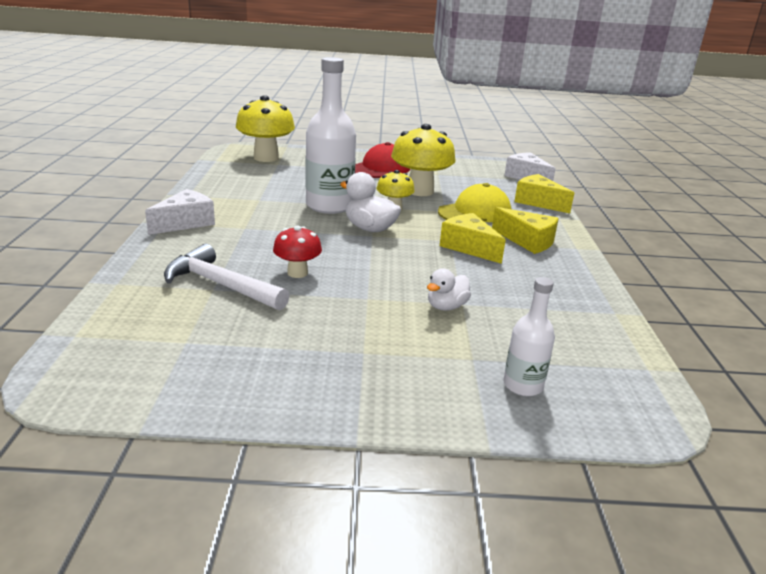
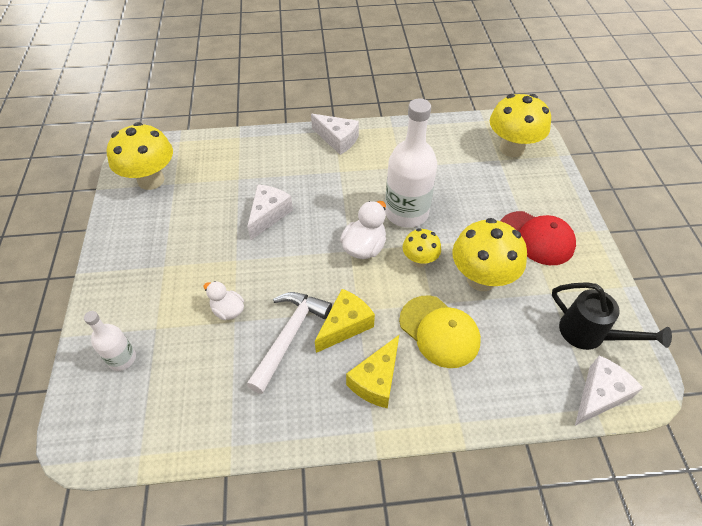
camera: 85 degrees right, 25 degrees up
(160, 365) = (151, 180): none -> yellow mushroom
(220, 285) = (244, 181): white hammer -> white hammer (289, 336)
(297, 273) = (268, 215): red mushroom -> white cheese
(477, 171) = (590, 335): none -> black watering can
(538, 202) = (504, 402): yellow cheese -> none

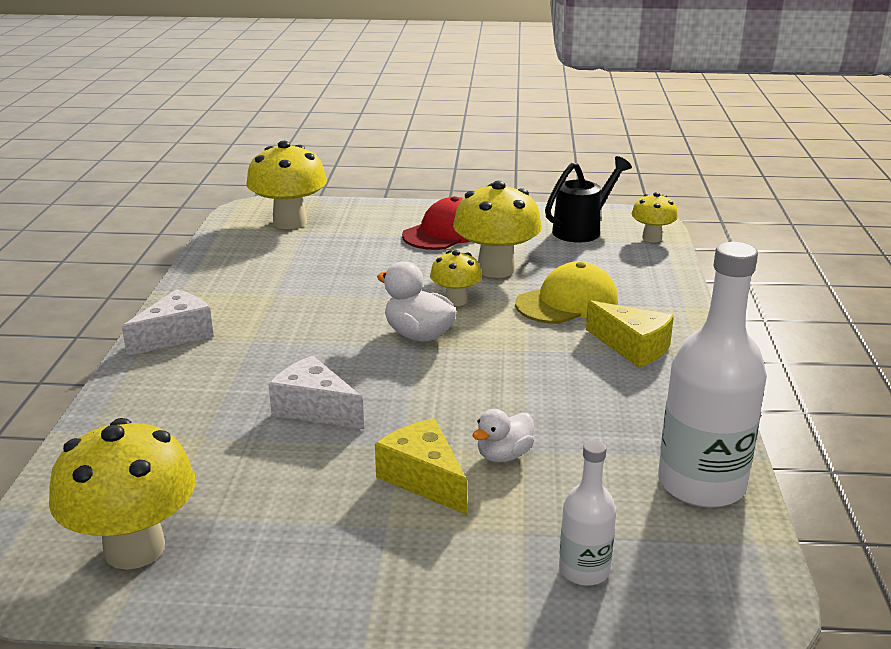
camera: 80 degrees left, 25 degrees down
(289, 336) = (560, 403): white hammer -> none
(345, 325) = (549, 360): yellow cheese -> yellow cheese (424, 479)
(406, 213) = (368, 299): white bottle -> white bottle (701, 484)
(599, 395) = (652, 238): white cheese -> yellow mushroom

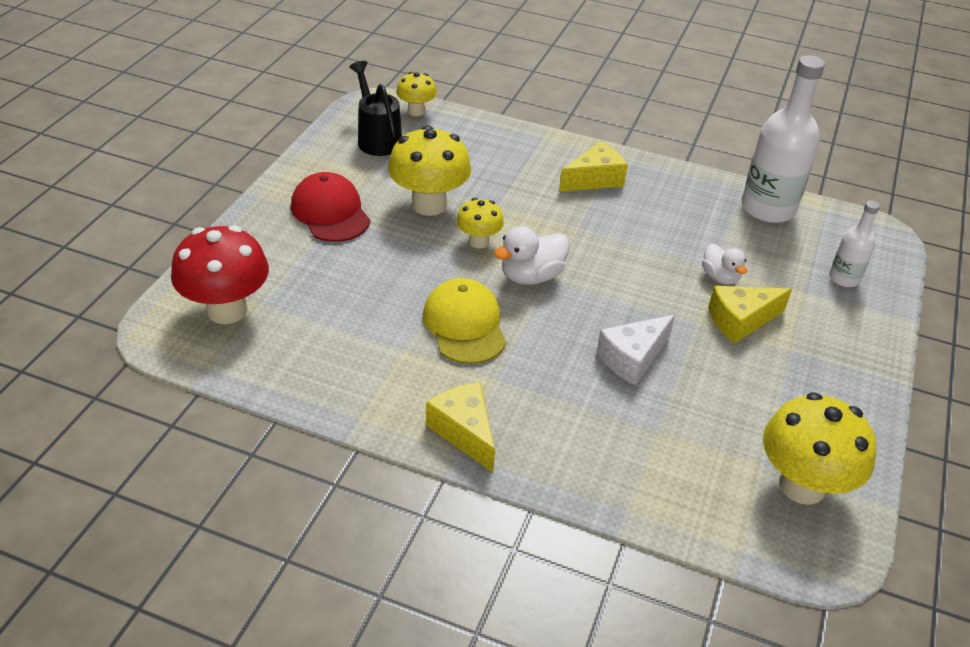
camera: 75 degrees left, 15 degrees up
(176, 335) = (464, 432): white cheese -> yellow cheese
(290, 222) = (227, 310): yellow mushroom -> red mushroom
(567, 302) = (510, 186): yellow cap -> yellow cap (465, 325)

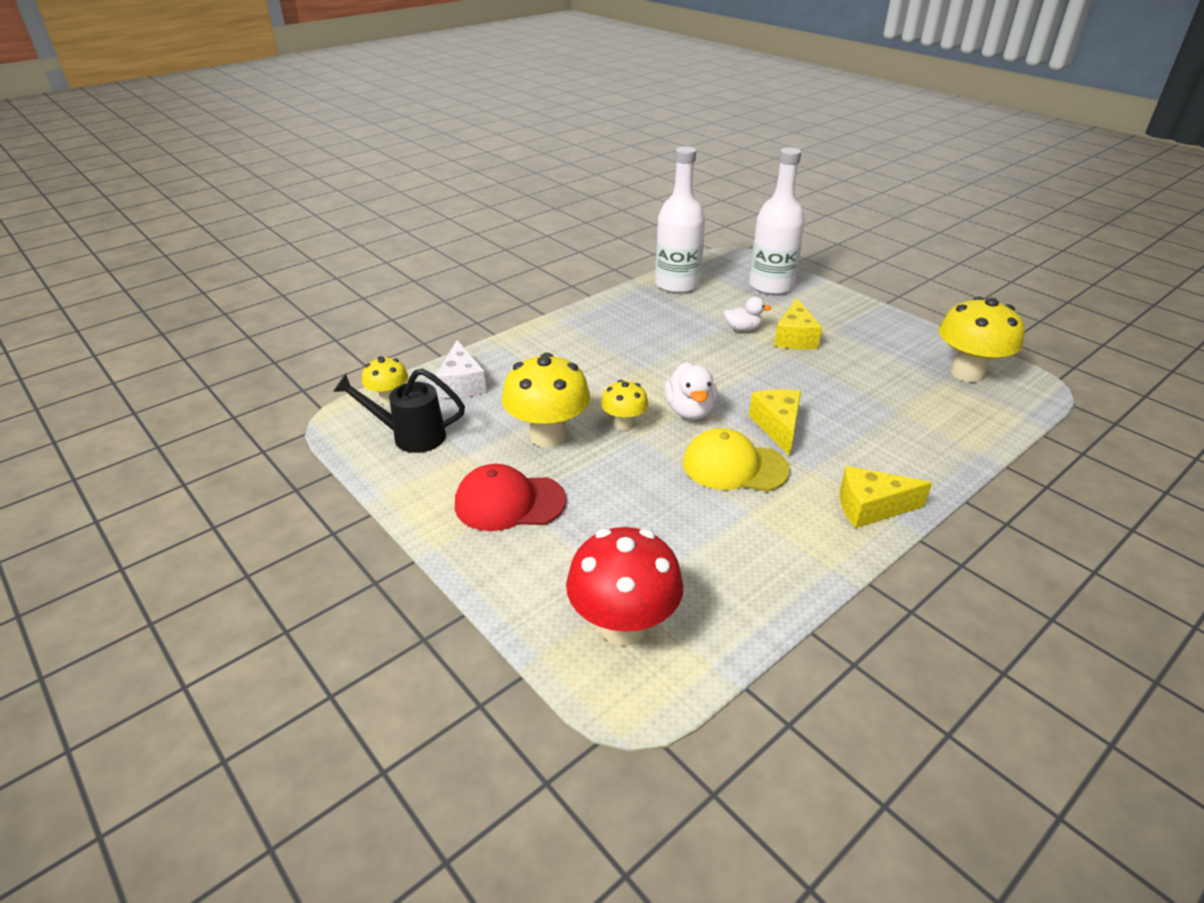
camera: 60 degrees left, 5 degrees down
(594, 179) = (583, 340): yellow cheese -> yellow cheese (777, 427)
(632, 358) = (815, 396): white cheese -> white cheese (461, 384)
(844, 278) = (771, 286): white bottle -> white bottle, size x1.91

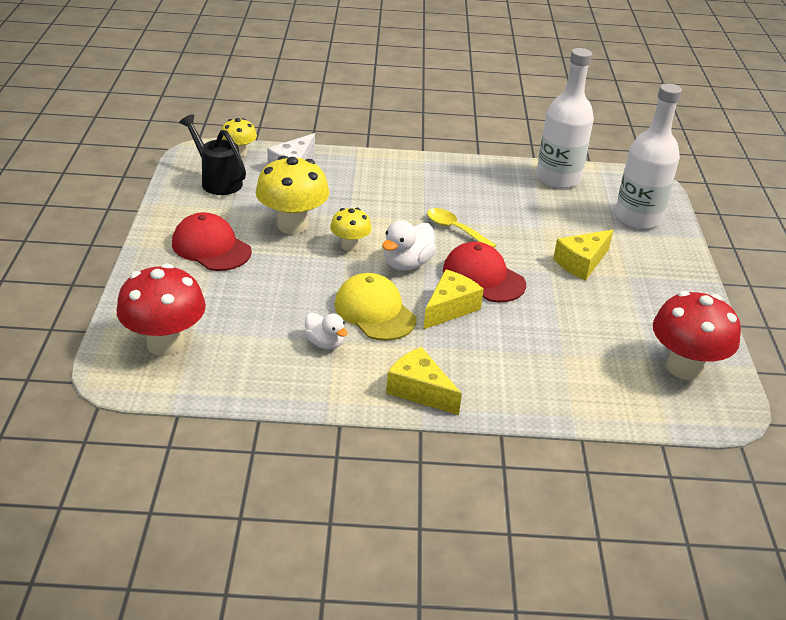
camera: 40 degrees right, 0 degrees up
(676, 362) = (455, 229): none -> yellow spoon
(742, 329) = (550, 235): white duck -> white duck (325, 343)
(757, 388) = (483, 277): none -> red cap
(967, 373) = (684, 367): yellow mushroom -> red mushroom

